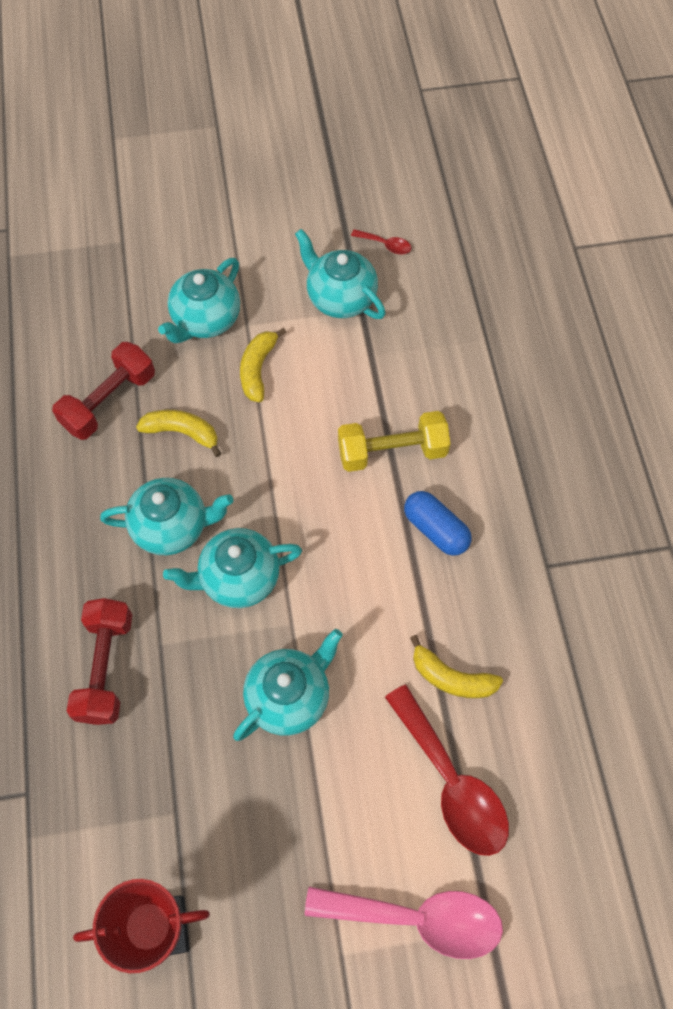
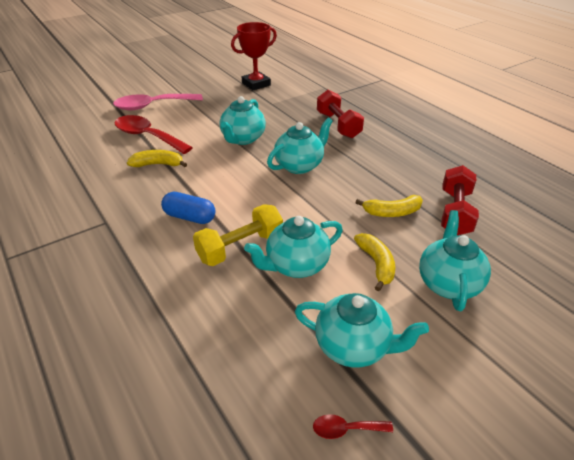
camera: 155 degrees right, 25 degrees down
(172, 527) = (354, 173): turquoise teapot -> turquoise teapot (296, 265)

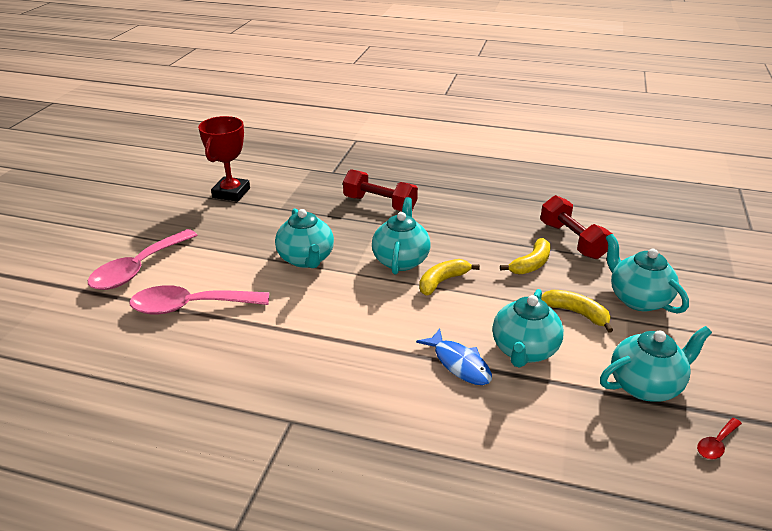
camera: 40 degrees left, 5 degrees down
(147, 136) = (190, 306): red spoon -> pink spoon
(158, 164) = (254, 331): yellow banana -> yellow banana (442, 281)
(190, 217) = (372, 364): blue capsule -> none
(240, 247) = (459, 363): yellow dumbbell -> blue fish

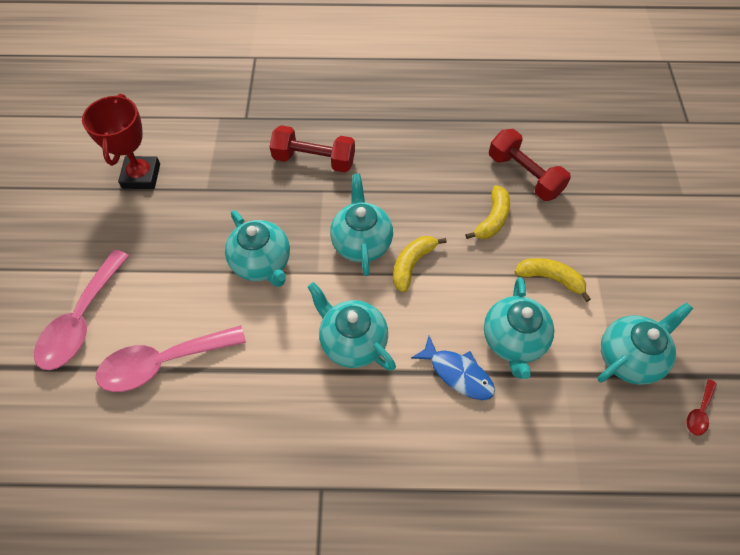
camera: 15 degrees left, 25 degrees up
(637, 299) = (601, 245): turquoise teapot -> turquoise teapot (352, 342)

